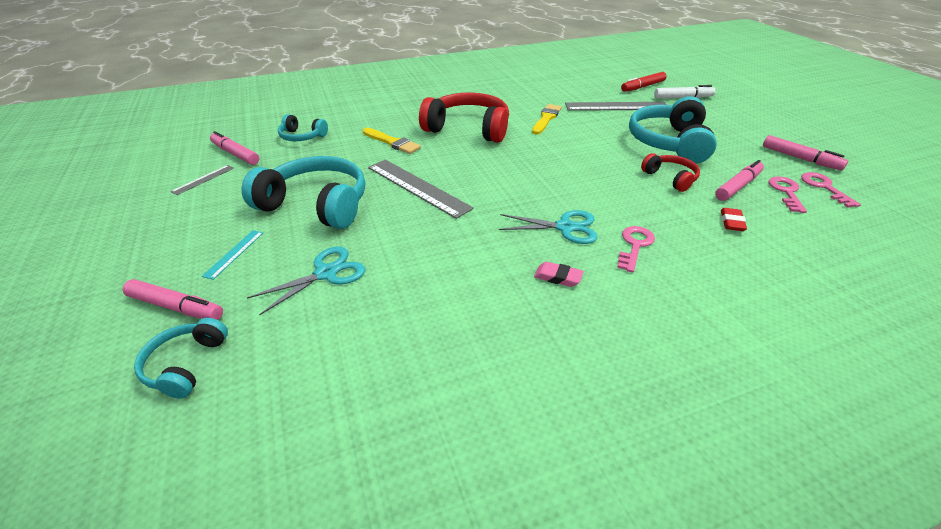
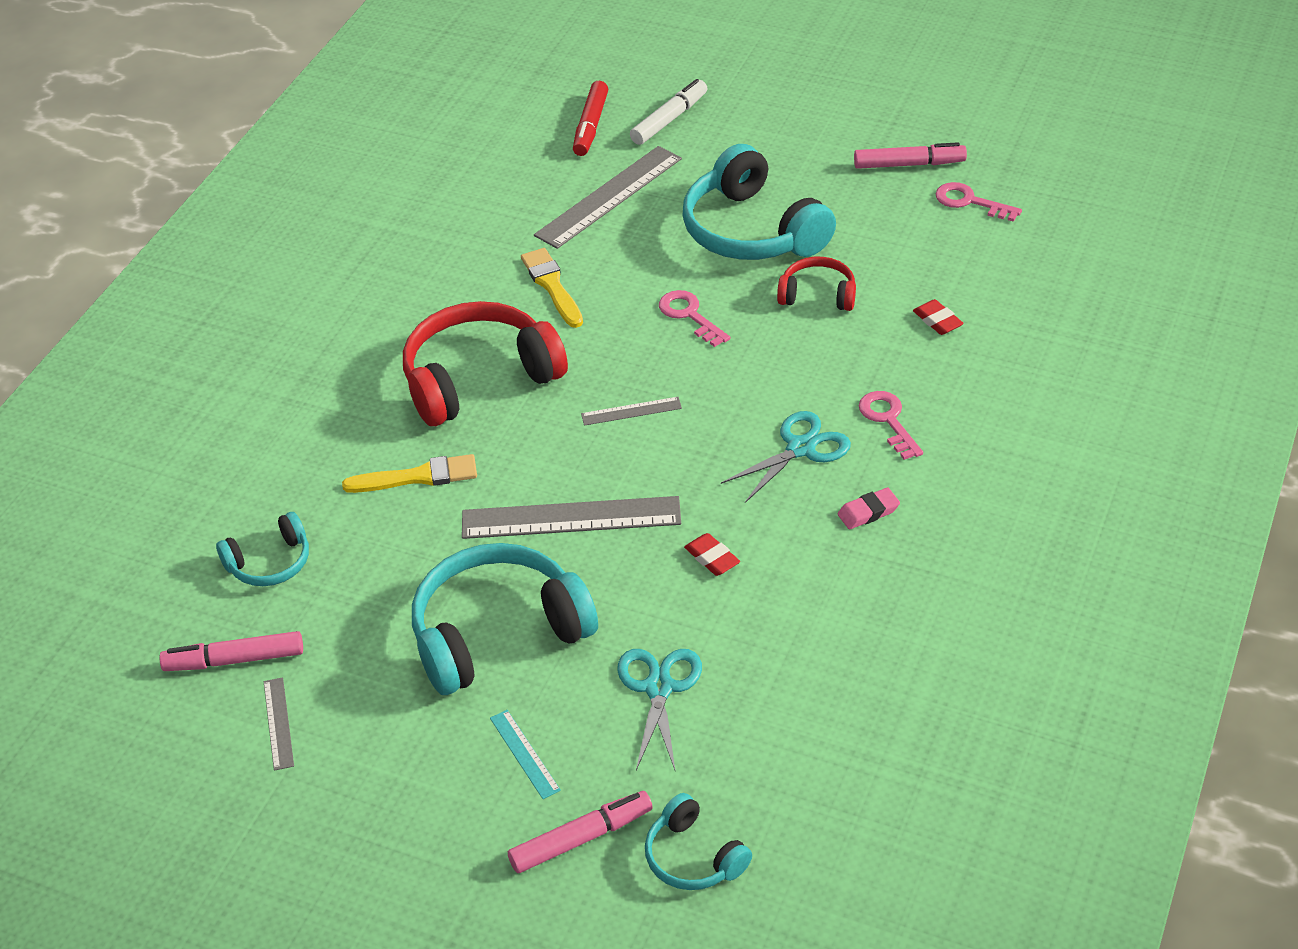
camera: 45 degrees left, 5 degrees up
(445, 240) = (712, 558): none -> red eraser
(508, 169) = (631, 411): none -> grey ruler
(737, 186) = (893, 259): pink marker -> none
(786, 192) = (944, 236): pink key -> pink key (689, 315)

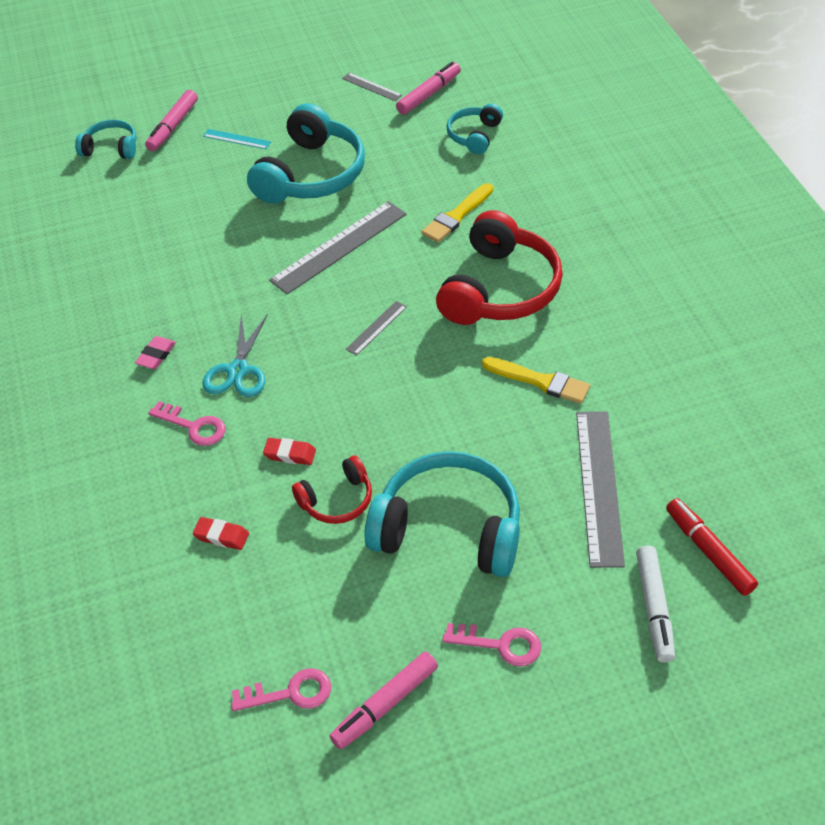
camera: 140 degrees right, 5 degrees up
(659, 688) = (196, 199): turquoise scissors -> none
(689, 315) = (415, 420): pink key -> pink key (500, 645)
(712, 558) = (231, 274): red eraser -> red eraser (290, 454)

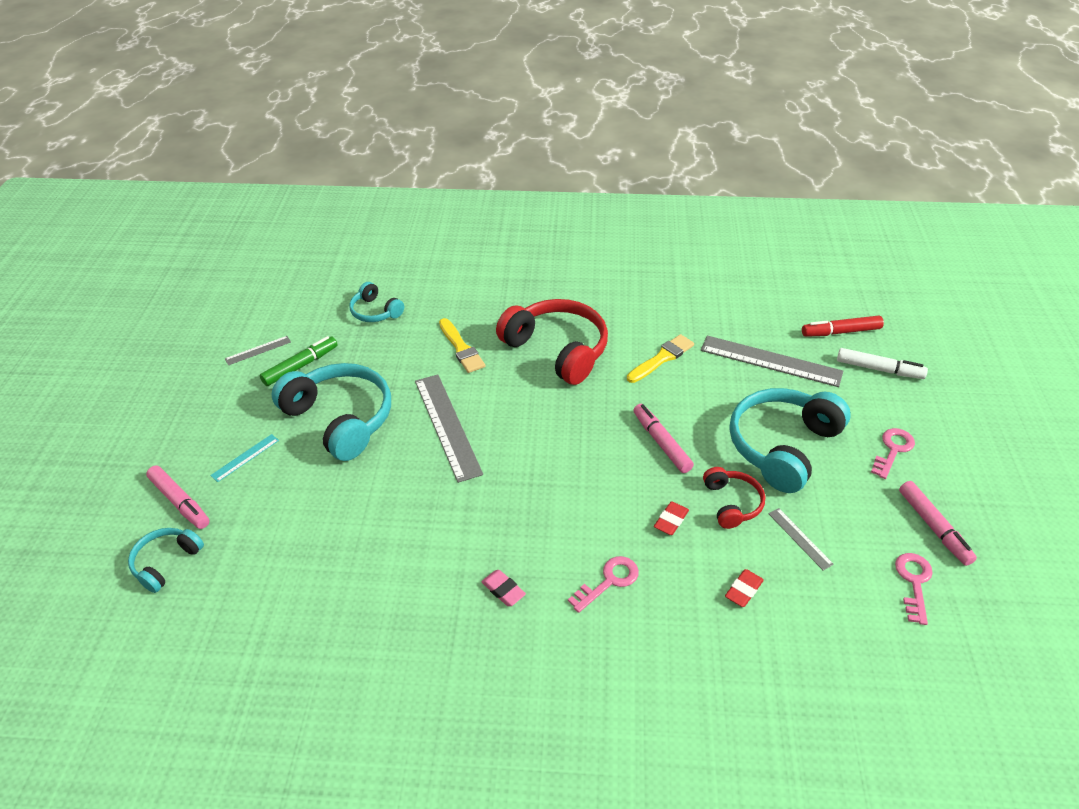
camera: 70 degrees left, 5 degrees down
(238, 370) = (556, 532): turquoise scissors -> none
(366, 121) = (301, 366): none -> green marker
(376, 328) = (557, 429): grey ruler -> grey ruler (800, 538)
(429, 94) = (301, 321): pink marker -> pink marker (661, 442)

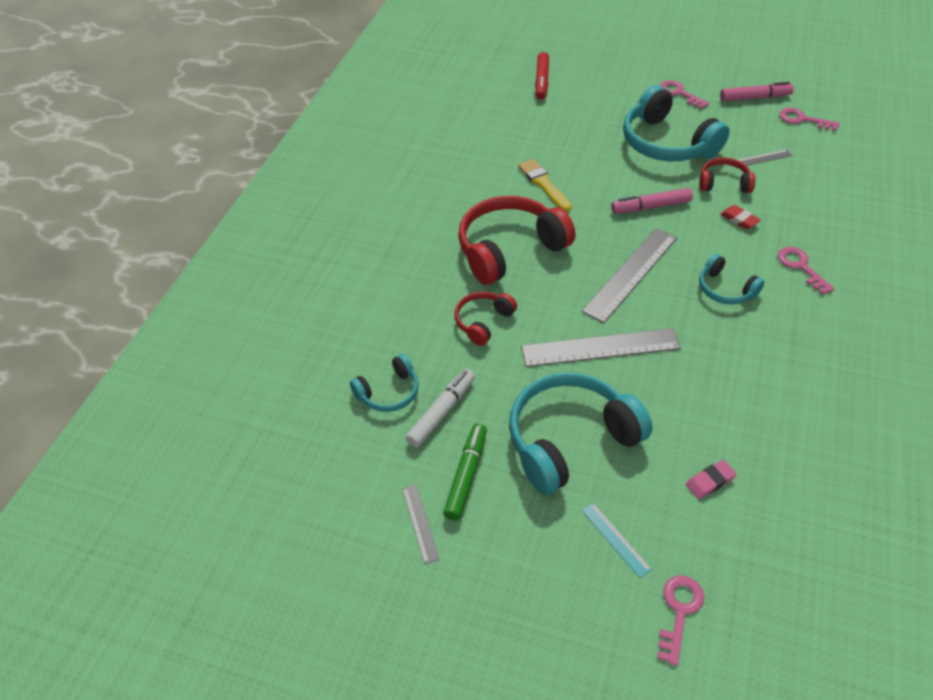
camera: 75 degrees left, 5 degrees up
(166, 562) = (771, 623): turquoise headphones -> turquoise headphones (725, 289)
(180, 502) = (679, 612): pink marker -> pink key
(301, 366) = (466, 475): green marker -> green marker turned 45 degrees clockwise
(461, 348) = (483, 322): yellow brush -> red headphones
(503, 590) = (810, 334): pink eraser -> pink eraser (710, 481)
(743, 590) = (809, 197): red eraser -> none
(770, 361) = (566, 125): grey ruler -> grey ruler (631, 274)
(879, 369) = (591, 75): white marker -> white marker (441, 412)

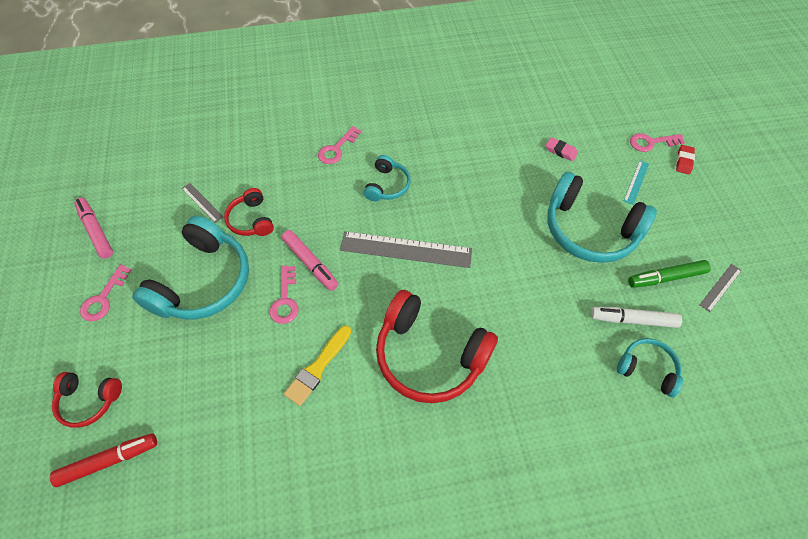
camera: 120 degrees left, 10 degrees up
(483, 322) = (528, 335): red headphones -> red headphones (89, 400)
(600, 348) = (497, 242): grey ruler -> none
(739, 219) = (298, 197): red eraser -> red eraser (683, 161)
(802, 120) = (127, 187): pink key -> pink key (285, 300)

